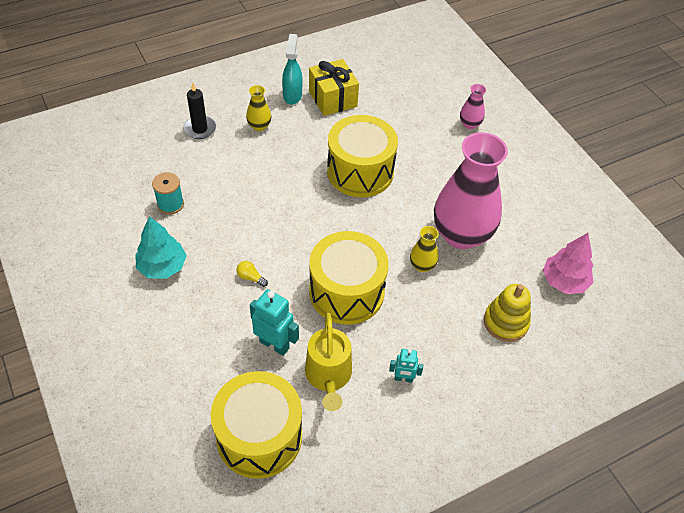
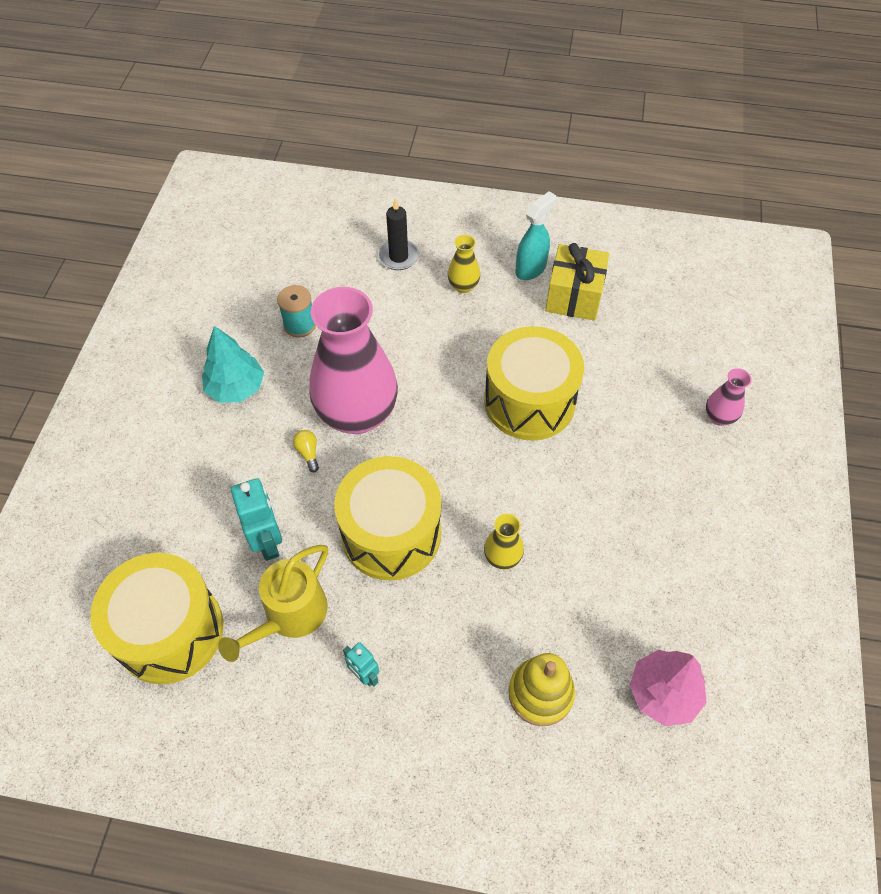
camera: 40 degrees right, 5 degrees up
(461, 234) = (583, 550): pink vase -> pink vase (357, 414)

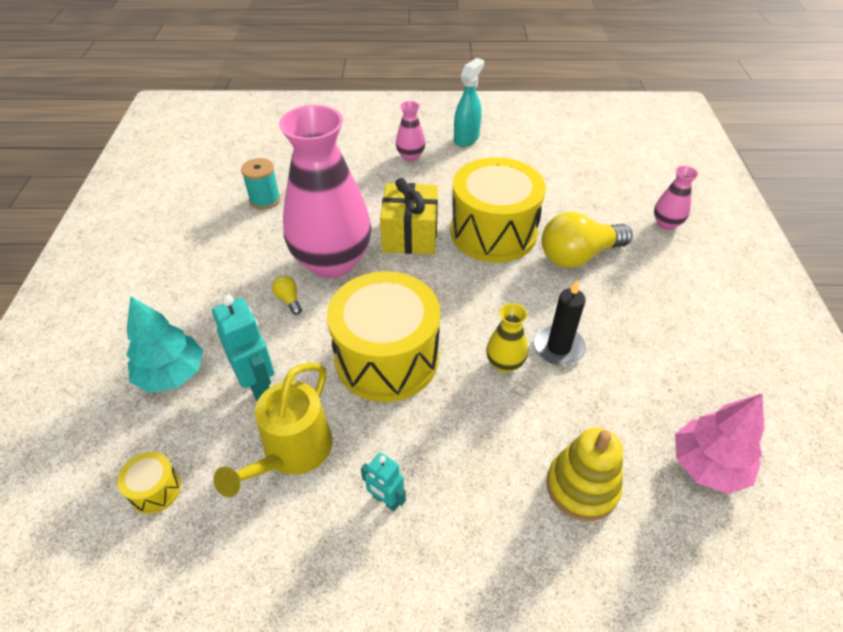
camera: 10 degrees left, 10 degrees down
(170, 631) = (155, 490): yellow drum -> yellow drum, size x0.40
(236, 388) = (208, 255): turquoise tree -> turquoise tree (172, 374)
(398, 257) = (348, 142): black candle -> black candle (558, 347)
(463, 286) = (410, 156): yellow vase -> pink vase
(574, 296) = (509, 153): yellow gift -> yellow gift (410, 235)
(611, 444) = (578, 255): none -> yellow light bulb

